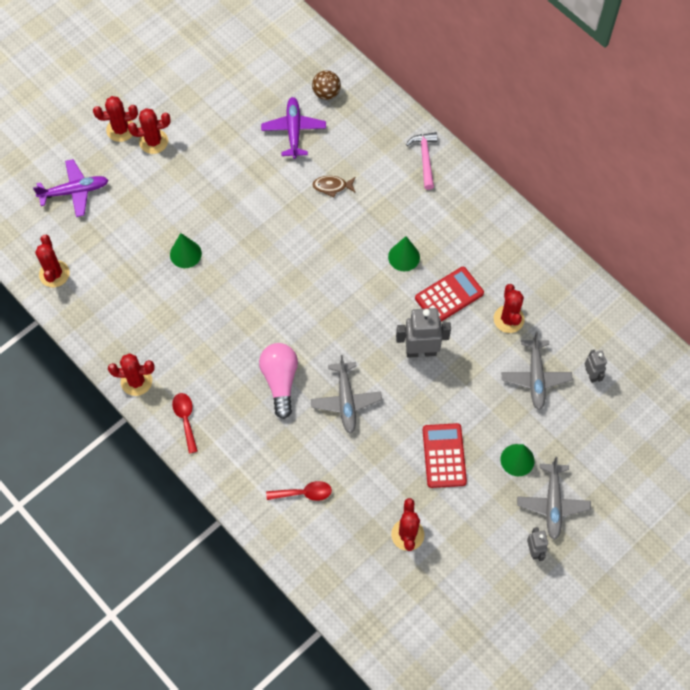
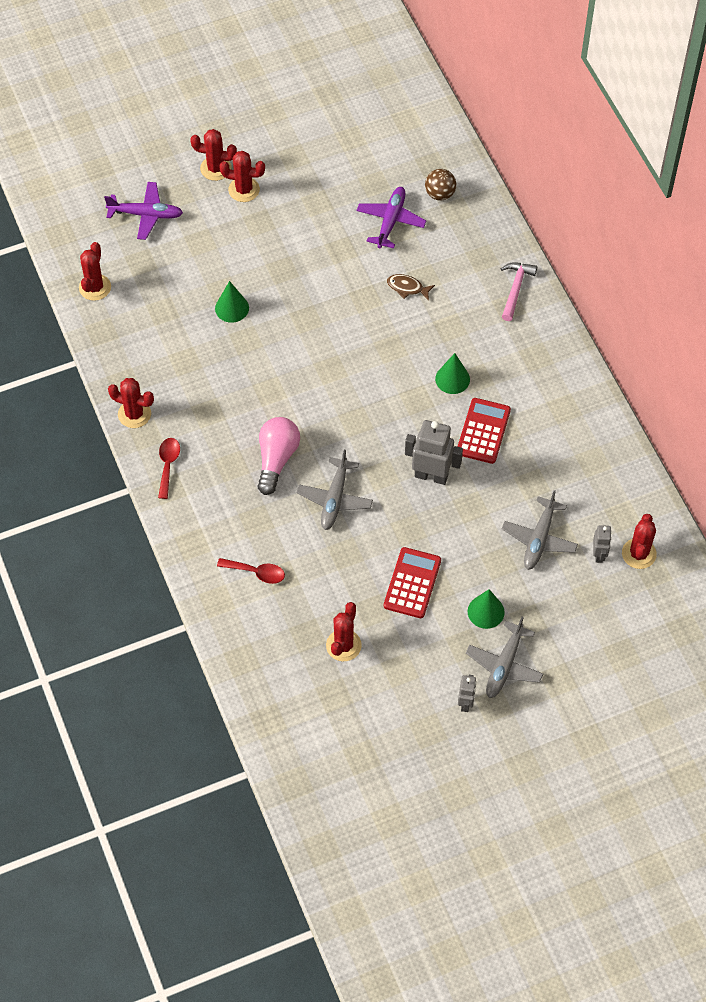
camera: 20 degrees right, 5 degrees down
(449, 296) = (483, 431): red calculator -> red calculator turned 60 degrees counterclockwise
(508, 319) = (535, 473): red cactus -> red cactus (639, 554)

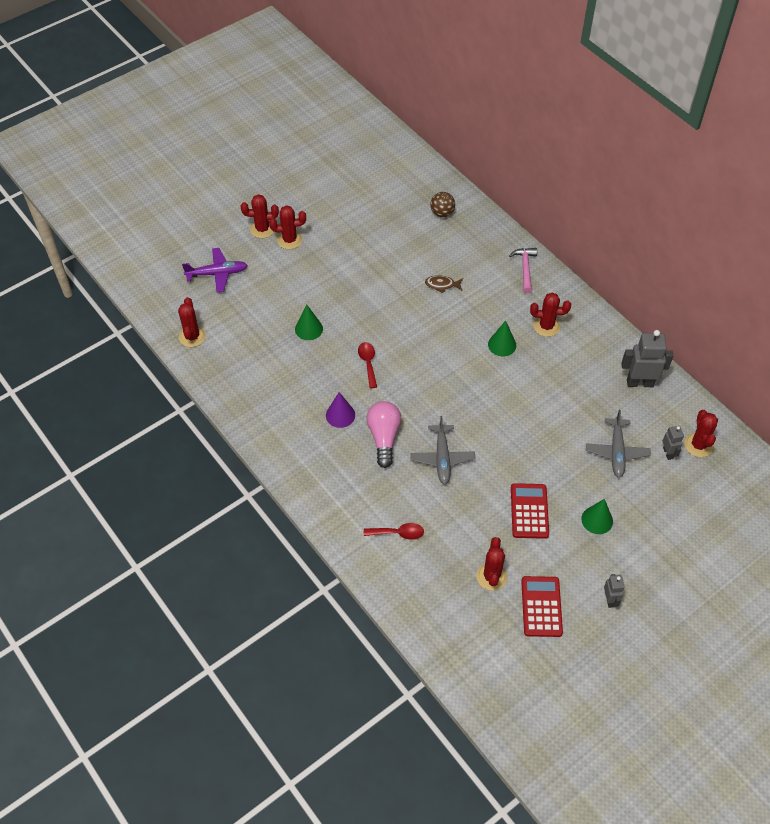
camera: 15 degrees left, 5 degrees down
(134, 414) = (255, 428): red cactus -> red cactus (546, 326)
(168, 465) = (296, 462): red spoon -> red spoon (368, 363)
(235, 421) = (340, 415): none -> purple cone
(390, 221) = (411, 240): purple plane -> none
(431, 475) = (513, 422): grey robot -> grey robot (640, 382)
(483, 431) = (541, 379): red calculator -> red calculator (541, 606)
(504, 665) = (628, 560): grey plane -> none

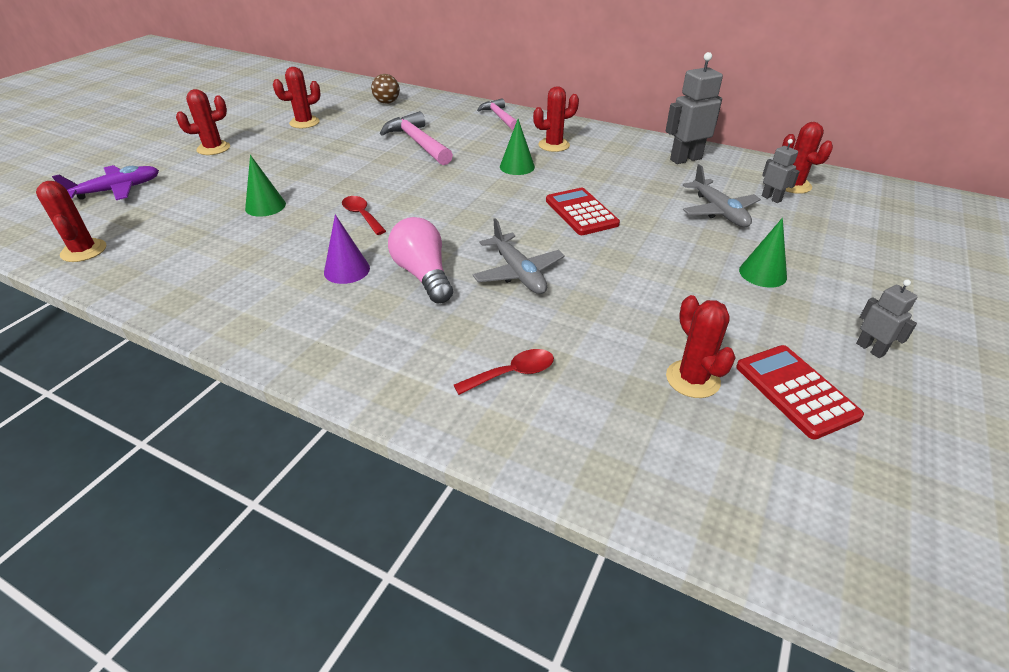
camera: 25 degrees left, 15 degrees down
(262, 229) = (174, 148): red cactus -> red cactus (304, 122)
(442, 285) = (418, 143): brown fish -> pink hammer
(529, 511) = (674, 290): red calculator -> red calculator (581, 212)

